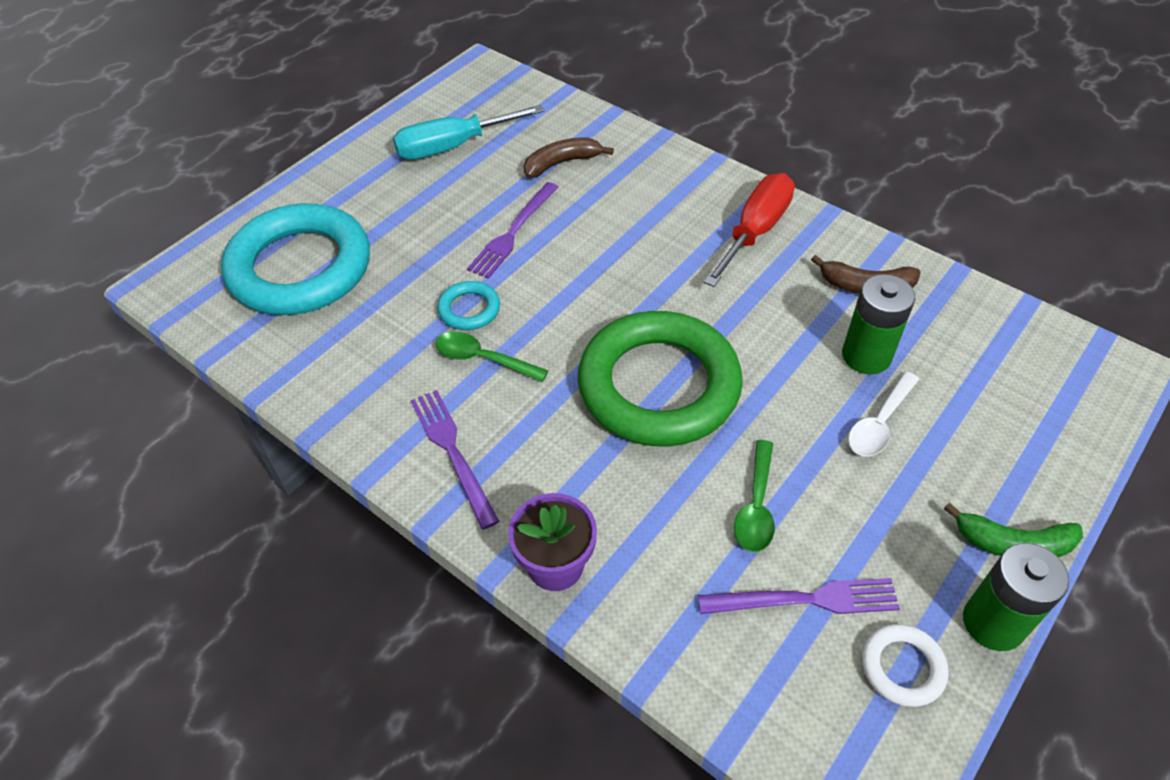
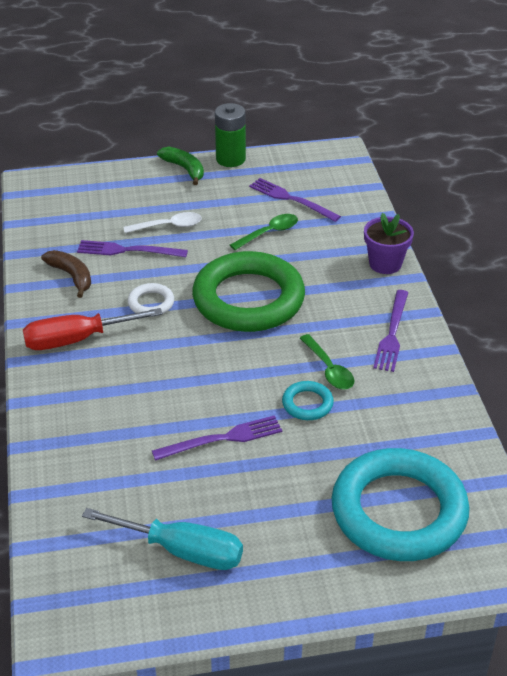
camera: 140 degrees left, 10 degrees down
(562, 163) = (122, 473): brown banana -> none
(866, 356) = (128, 250): green battery -> purple fork
(902, 667) = (282, 168): white ring -> white ring (151, 303)

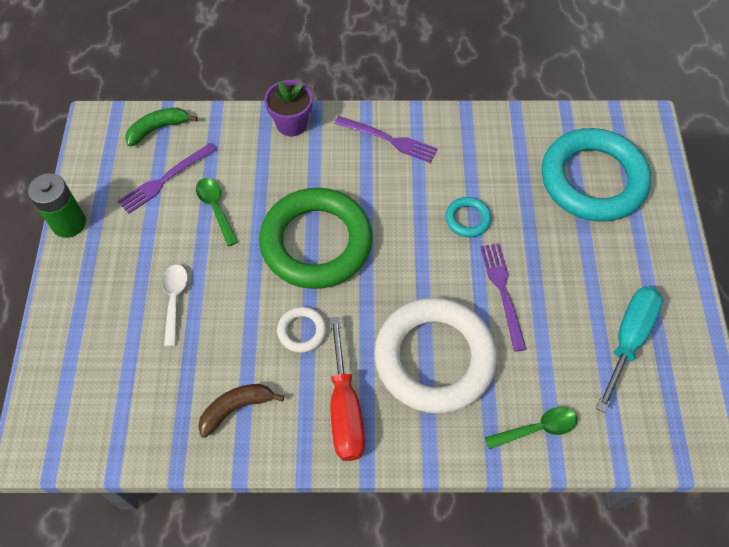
camera: 80 degrees left, 20 degrees up
(128, 250) = (206, 346): purple fork -> none
(136, 393) = (434, 358): none -> white ring
(184, 169) = (71, 271): green banana -> green banana (158, 129)
(329, 369) = (426, 195): green spoon -> green spoon (537, 429)

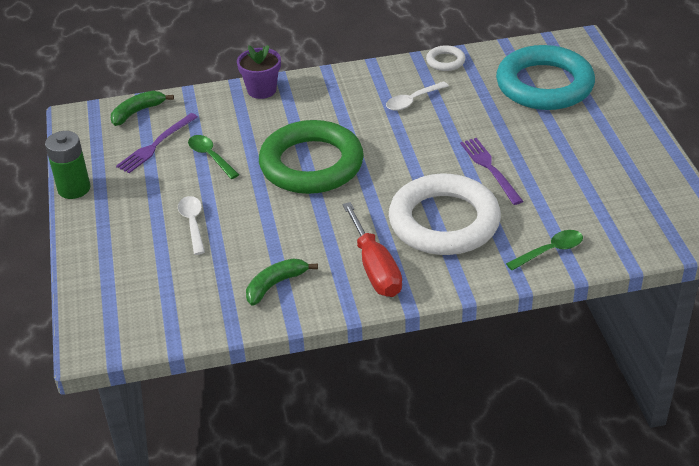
camera: 10 degrees left, 20 degrees down
(236, 408) = (275, 285): brown banana -> green banana
(302, 331) = (318, 224): white ring -> white ring (445, 61)
(389, 140) = (354, 87): purple fork -> none
(445, 173) = (412, 101): none -> white spoon
(467, 219) = (443, 127): turquoise ring -> none
(628, 339) = (609, 181): turquoise screwdriver -> none

